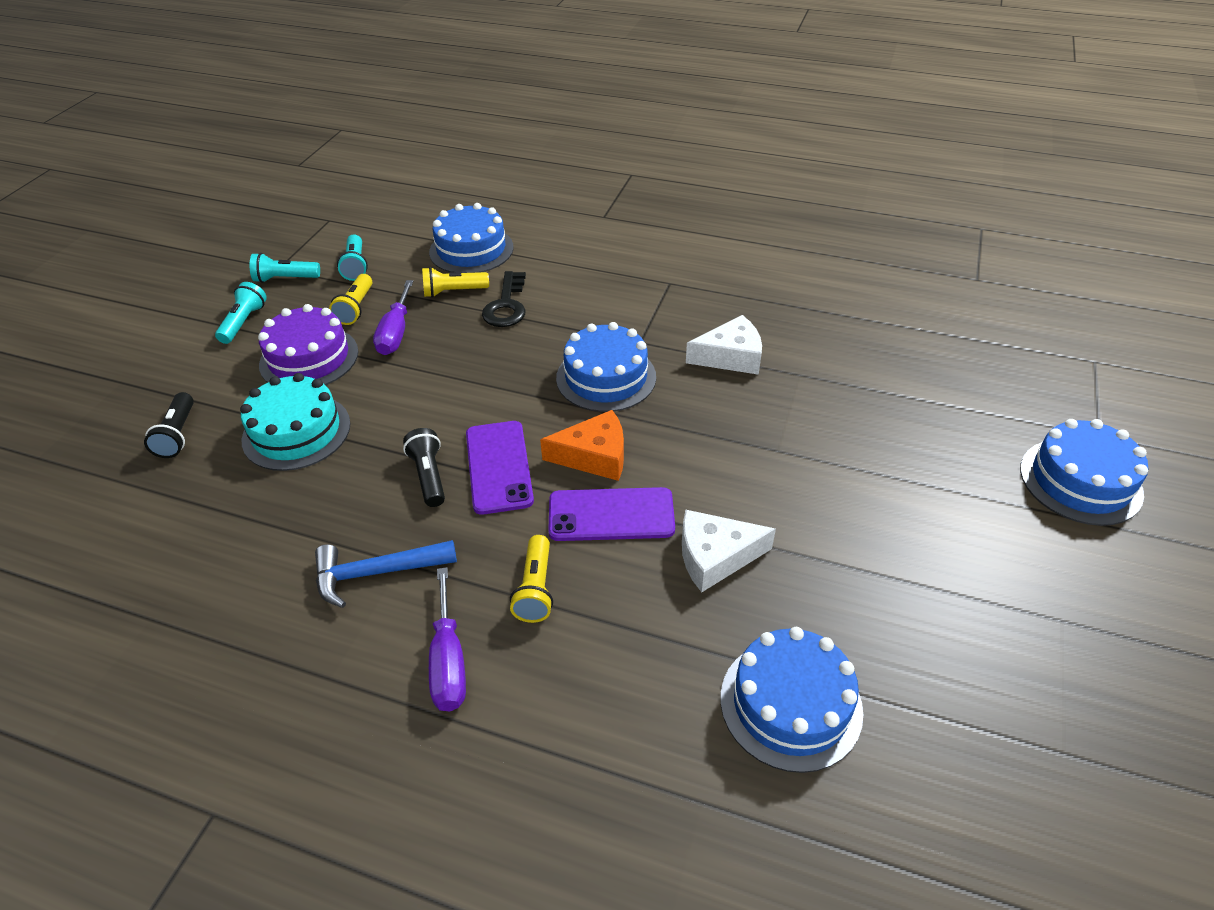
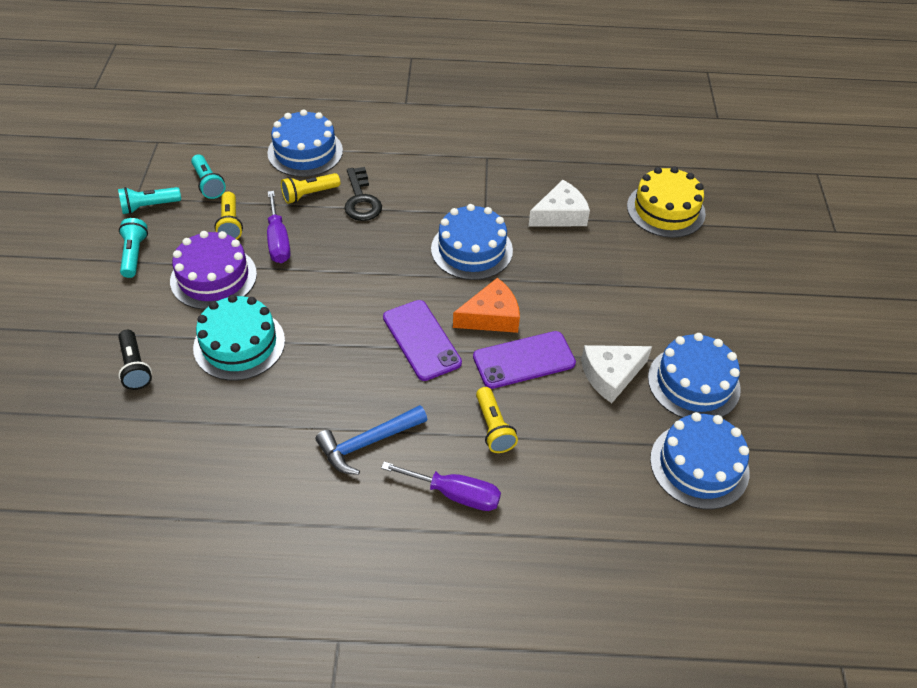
camera: 20 degrees left, 5 degrees up
(429, 476) = (370, 359): black flashlight -> none
(448, 661) = (455, 494): purple screwdriver -> purple screwdriver turned 45 degrees counterclockwise
(868, 372) = (665, 210): none -> yellow cake
(1080, 481) = (832, 268): blue cake -> blue cake (693, 383)

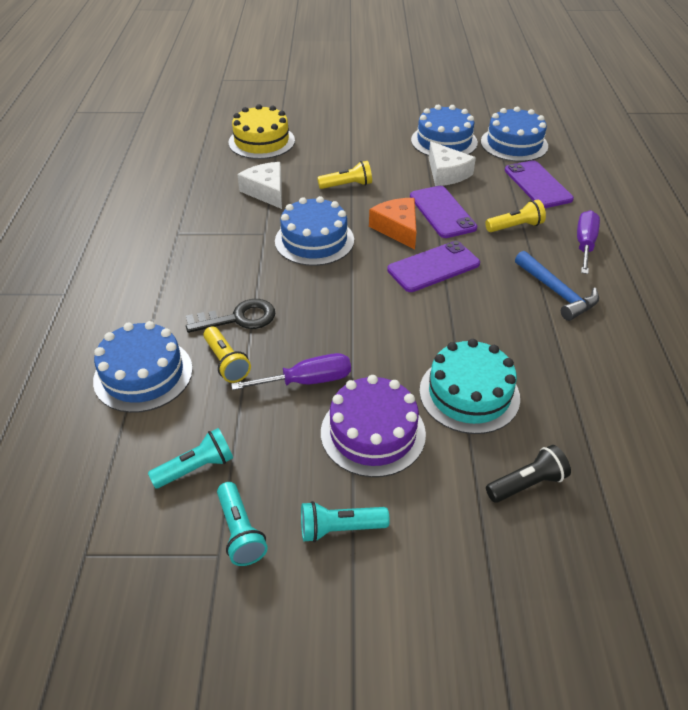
camera: 90 degrees left, 5 degrees down
(230, 224) = (278, 431): yellow flashlight -> yellow flashlight (347, 185)
(591, 472) = (537, 184): none -> purple phone

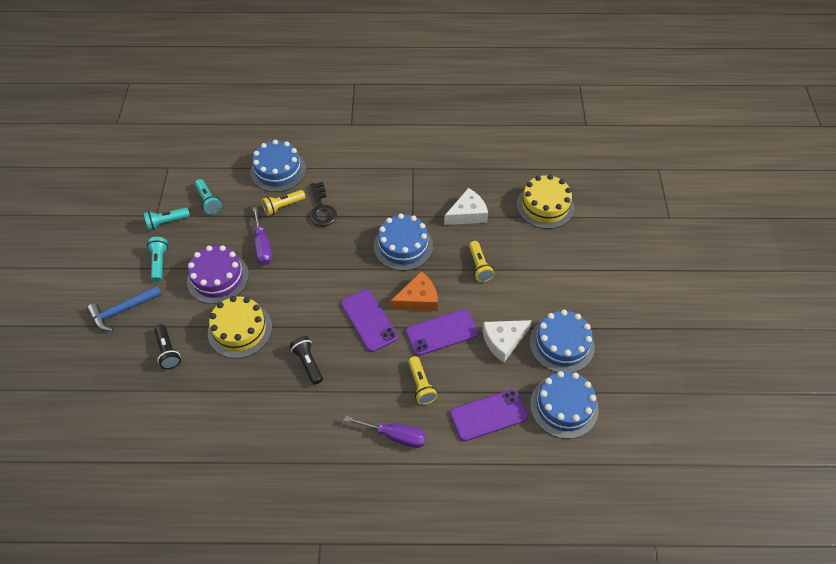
camera: 90 degrees right, 10 degrees up
(469, 394) = (240, 330): turquoise cake -> yellow cake
(509, 318) = (308, 363): none -> black flashlight
(556, 292) = (334, 401): blue hammer -> blue hammer (122, 310)

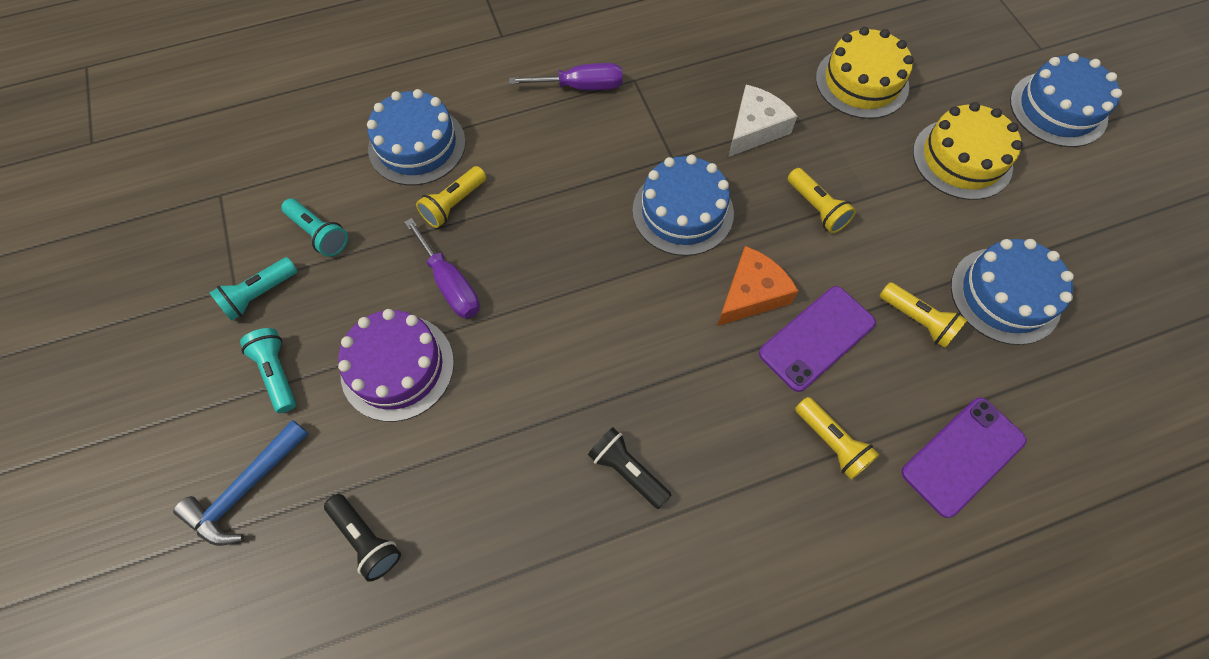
camera: 20 degrees left, 10 degrees up
(240, 330) = (480, 451): yellow cake -> yellow cake (962, 159)
(321, 209) = (520, 189): black key -> none
(369, 320) = (691, 357): purple phone -> none
(395, 436) = (837, 551): purple screwdriver -> purple screwdriver (581, 87)
(503, 341) = (917, 320): white cheese -> yellow flashlight
(564, 406) = (1064, 398): blue cake -> blue cake (1058, 109)

